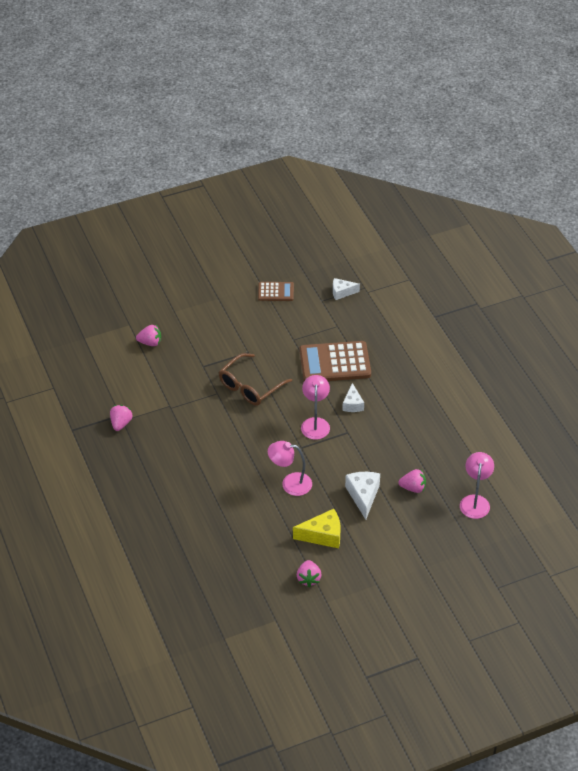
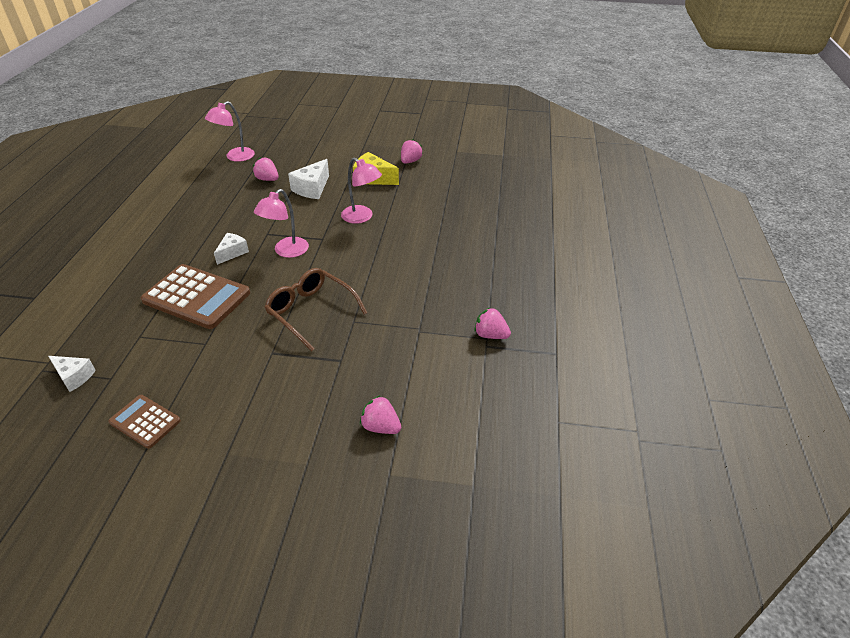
camera: 150 degrees left, 5 degrees down
(121, 423) = (490, 335): pink strawberry -> pink strawberry turned 75 degrees clockwise
(250, 386) = (311, 312): brown glasses -> brown glasses turned 120 degrees counterclockwise

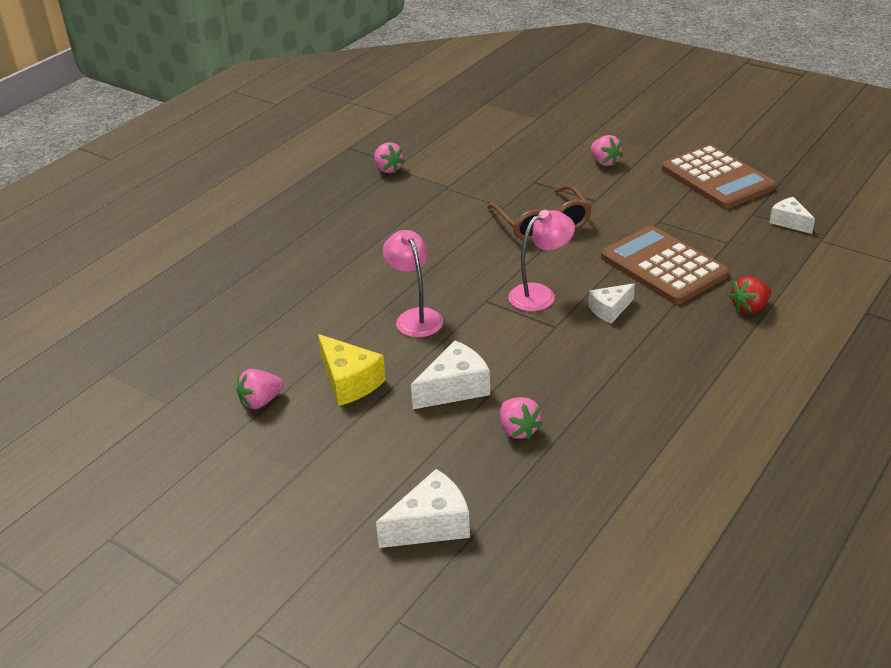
camera: 150 degrees left, 5 degrees down
(127, 279) = (749, 308): none -> red strawberry
(145, 421) = (717, 178): brown calculator -> brown calculator, size x1.84
(235, 157) = (559, 510): pink lamp -> none
(291, 142) = (431, 525): none -> white cheese
(381, 426) = (527, 138): pink strawberry -> pink strawberry (604, 162)

